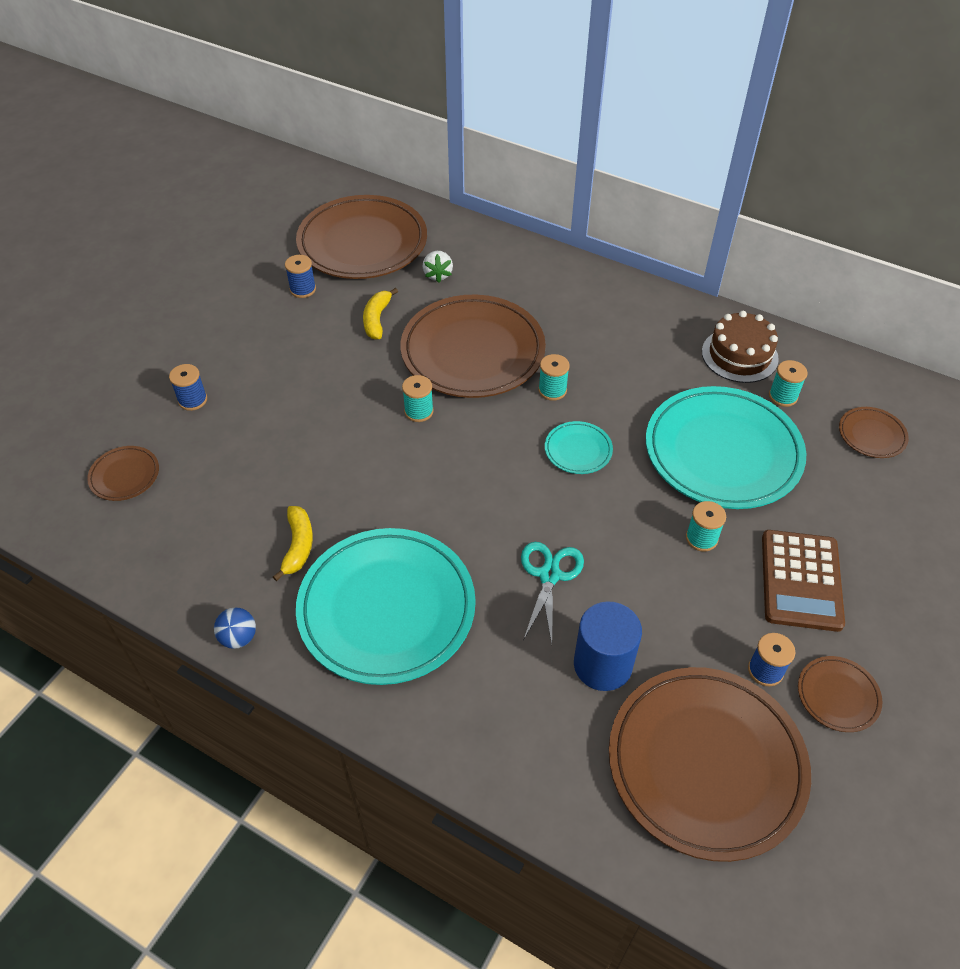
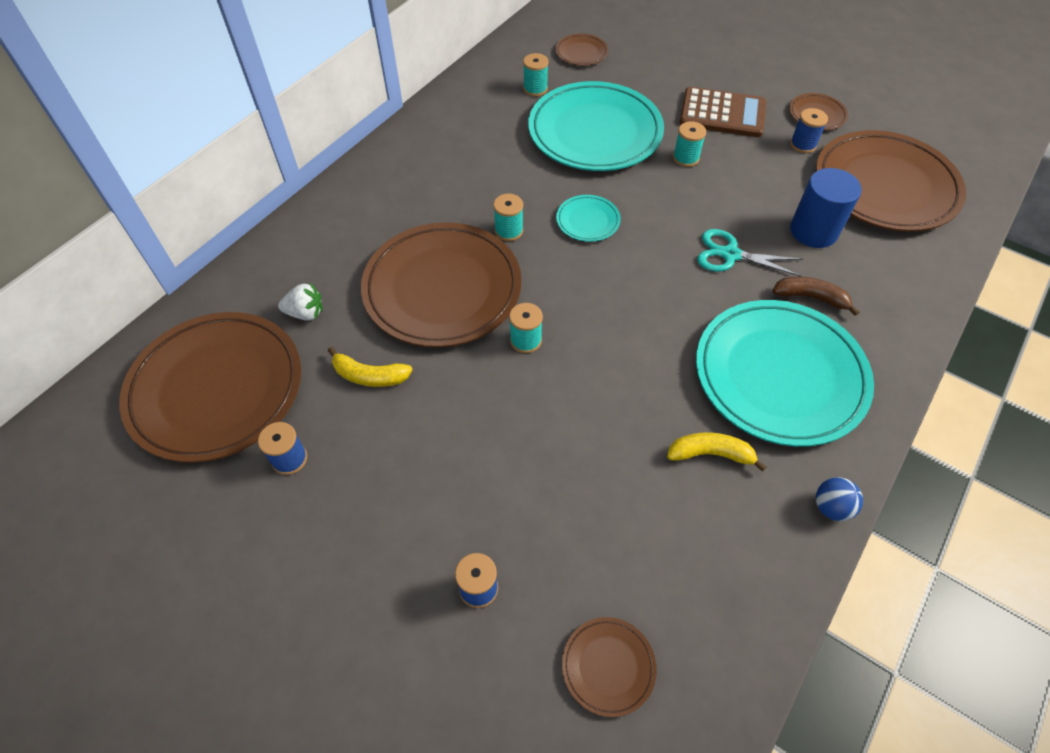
camera: 85 degrees left, 5 degrees up
(494, 649) = (811, 298): none -> brown banana
(739, 355) = (483, 104): brown cake -> none

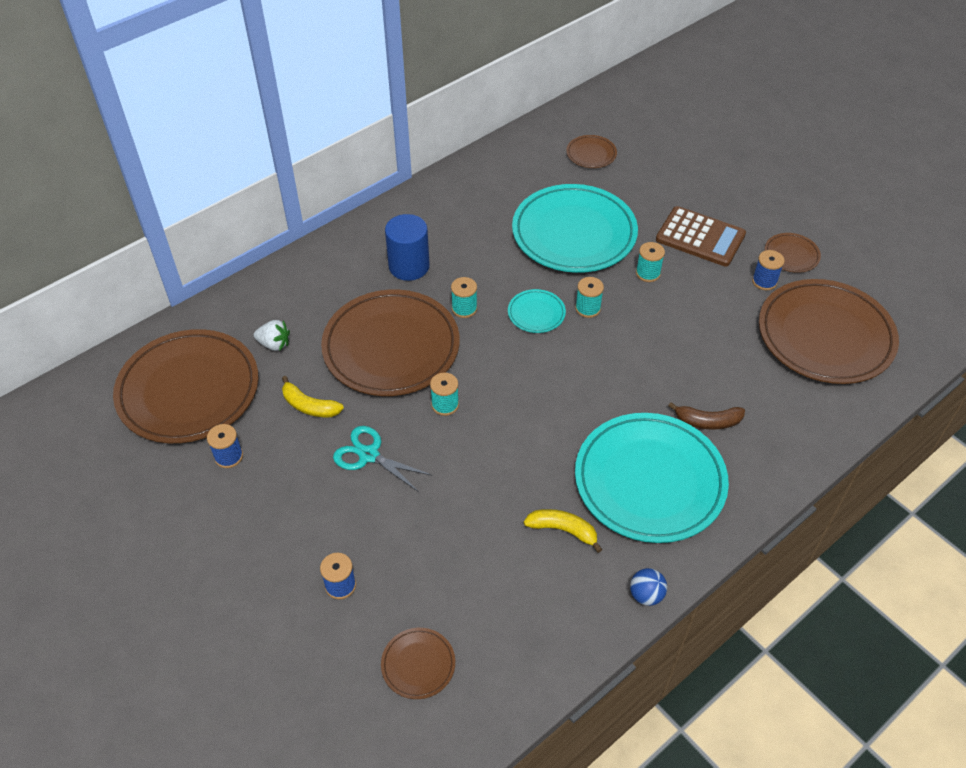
camera: 15 degrees right, 5 degrees down
(535, 89) = (535, 182): turquoise spool -> turquoise spool (588, 308)
(730, 254) = (651, 368): turquoise scissors -> turquoise scissors (368, 455)
(811, 298) = (707, 421): brown banana -> brown banana turned 150 degrees clockwise
(813, 231) = (737, 363): blue cylinder -> blue cylinder (409, 266)

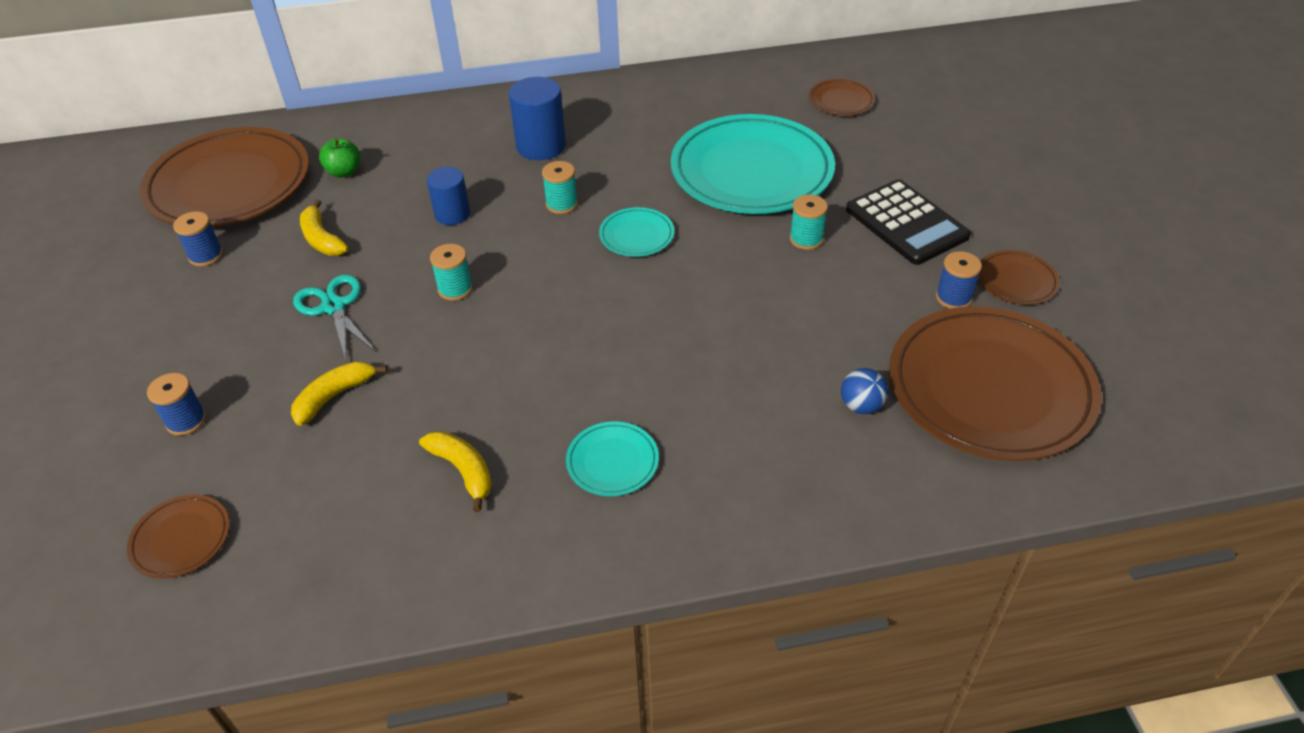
camera: 30 degrees right, 5 degrees down
(274, 344) = (344, 172): white strawberry -> green apple
(391, 347) = (452, 214): brown plate -> blue cylinder
(431, 519) = (334, 396): none -> yellow banana
(588, 308) = (701, 251): turquoise spool -> none
(646, 595) = (493, 589): blue ball -> blue ball (861, 406)
(649, 481) = (612, 462): turquoise plate -> turquoise plate, size x0.43
(700, 237) = (906, 223): brown calculator -> black calculator
(707, 421) = (743, 426): brown banana -> none

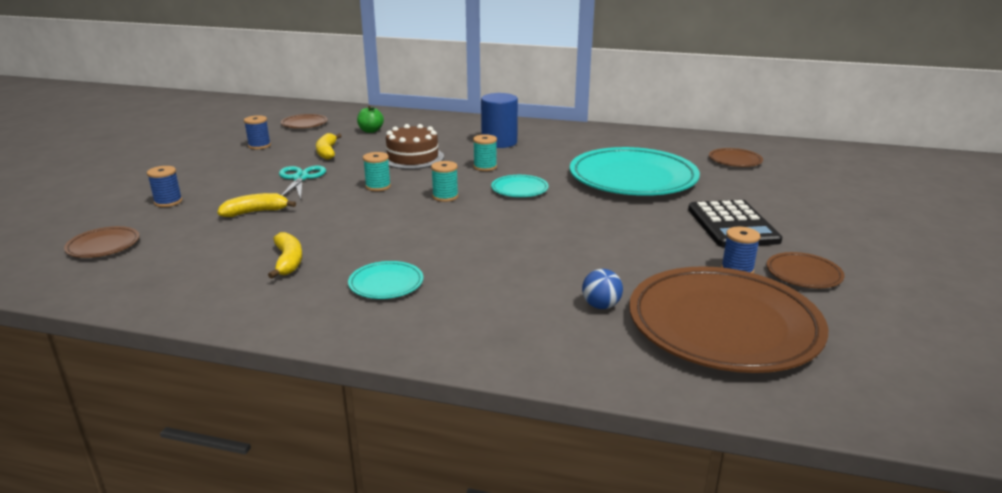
camera: 25 degrees right, 20 degrees down
(229, 184) = (304, 124): brown plate -> brown plate, size x0.43
(452, 214) = (412, 158): blue cylinder -> brown cake
(806, 239) = (642, 216): turquoise spool -> turquoise spool (445, 196)

